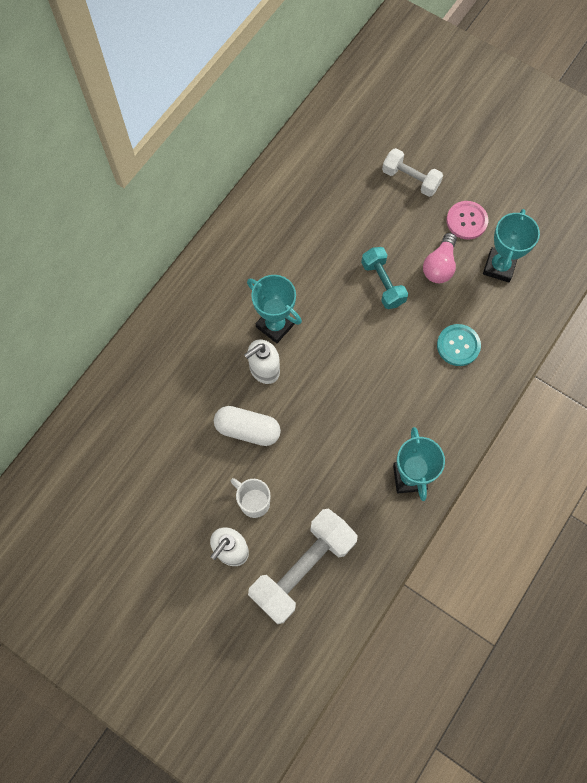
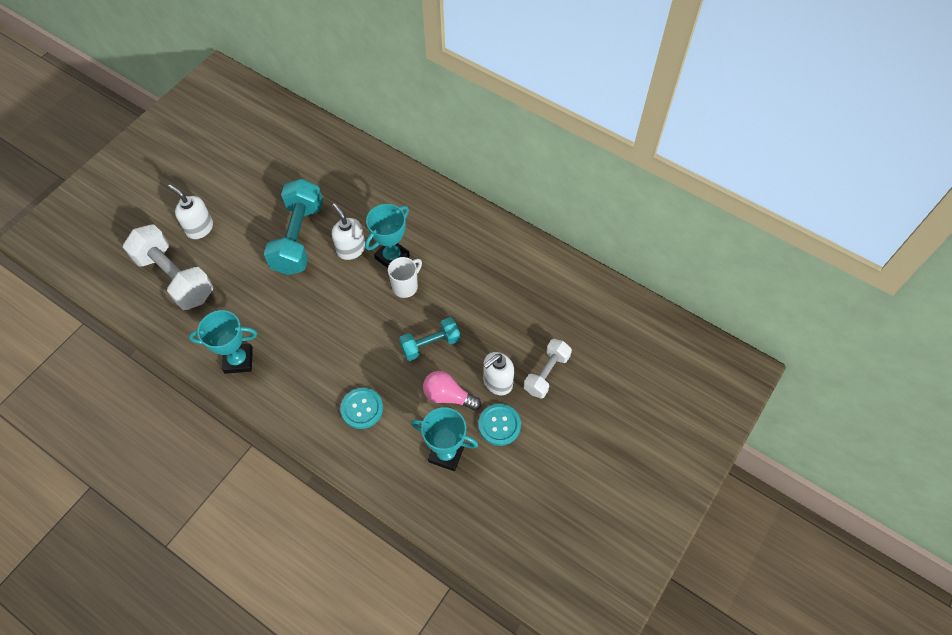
camera: 90 degrees right, 10 degrees down
(247, 429) = (298, 238): white capsule -> turquoise dumbbell
(253, 502) = (236, 243): white mug -> white mug (406, 286)
(422, 222) = (497, 382): none -> white soap dispenser
(466, 221) = (499, 425): pink button -> turquoise button

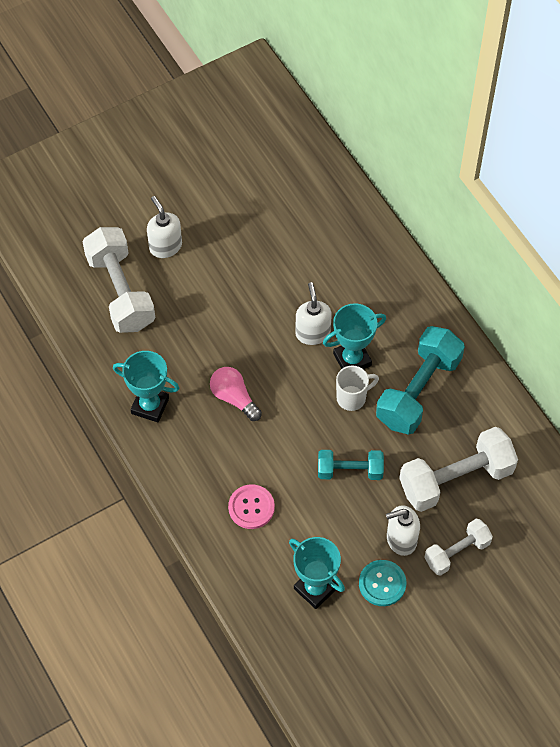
camera: 25 degrees right, 0 degrees up
(298, 238) = (262, 298): turquoise dumbbell -> turquoise dumbbell (418, 391)
(362, 409) = (251, 507): turquoise button -> pink button
(448, 396) = (344, 532): pink light bulb -> pink light bulb (234, 398)
(517, 316) = (456, 479): none -> white dumbbell

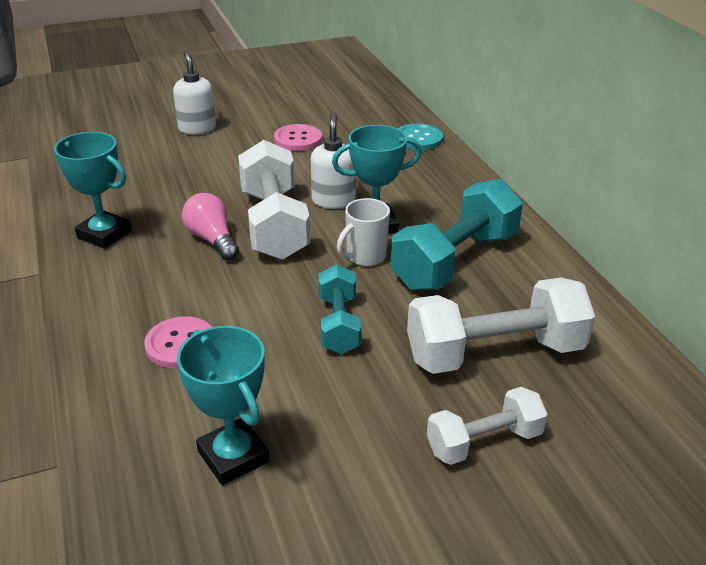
camera: 10 degrees right, 25 degrees down
(120, 291) = (130, 150): white dumbbell -> white dumbbell (274, 224)
(260, 249) = (298, 139): none -> pink button
(350, 471) = (338, 324): turquoise dumbbell -> turquoise dumbbell turned 75 degrees clockwise
(352, 398) = (365, 257): white mug -> white mug turned 150 degrees clockwise
(382, 583) = (348, 466): turquoise button -> turquoise button (418, 139)
(401, 539) = (394, 412): white soap dispenser -> none

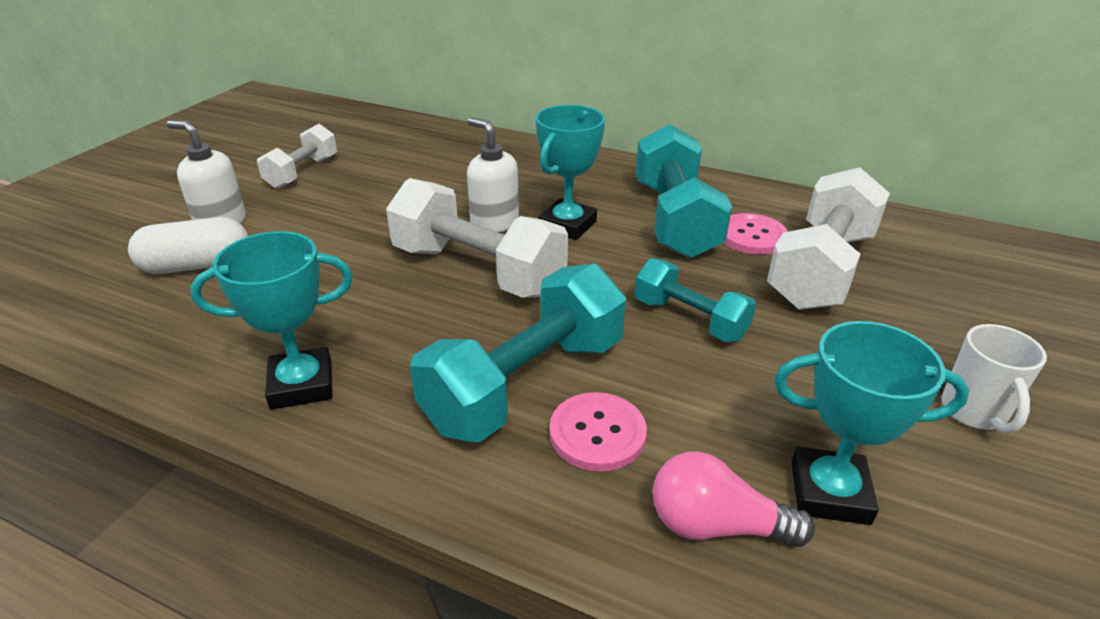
camera: 45 degrees left, 0 degrees up
(153, 147) = (197, 265): none -> white capsule
(192, 298) = (526, 384): none -> turquoise dumbbell
(212, 240) = (442, 318): pink light bulb -> pink light bulb (716, 525)
(298, 139) = (361, 187): pink button -> pink button (752, 236)
(365, 257) = (606, 254): white mug -> white mug (974, 412)
(418, 139) = (474, 142): turquoise button -> none
(484, 442) = (932, 334): white dumbbell -> white dumbbell (302, 172)

